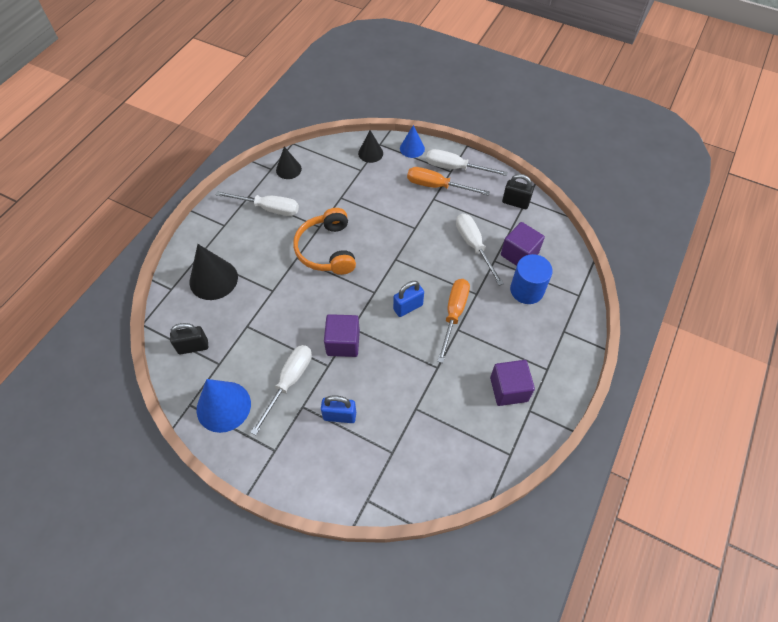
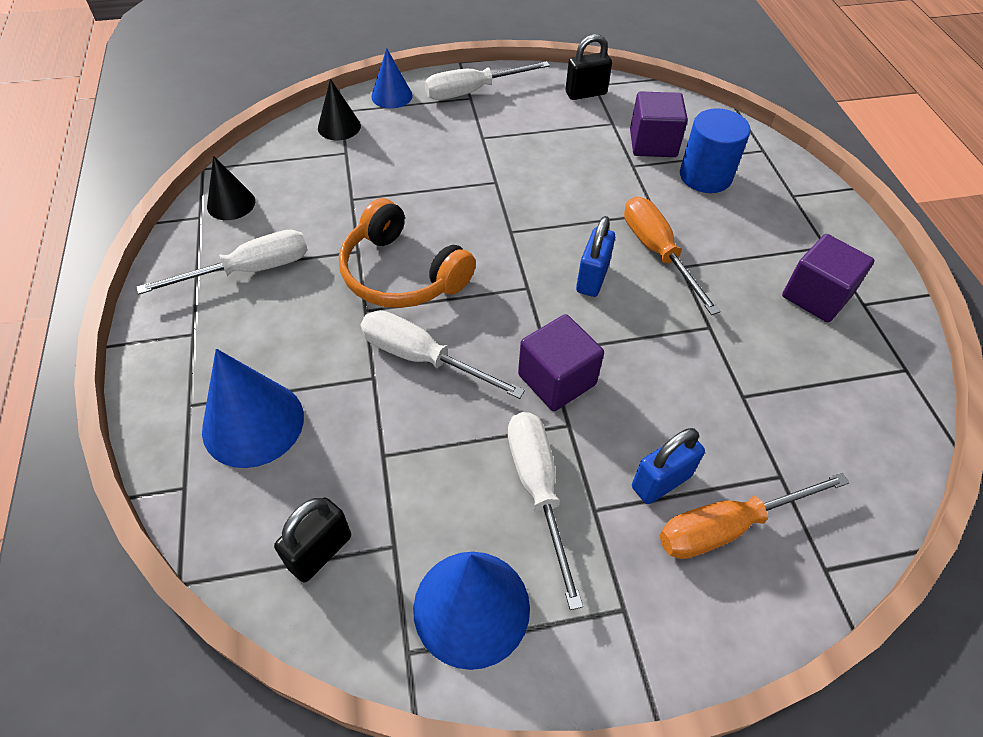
camera: 40 degrees left, 5 degrees down
(213, 279) = (253, 423): black cone -> blue cone
(437, 186) = (471, 121): orange screwdriver -> orange screwdriver (728, 526)
(474, 246) = (591, 163): white screwdriver -> white screwdriver (422, 358)

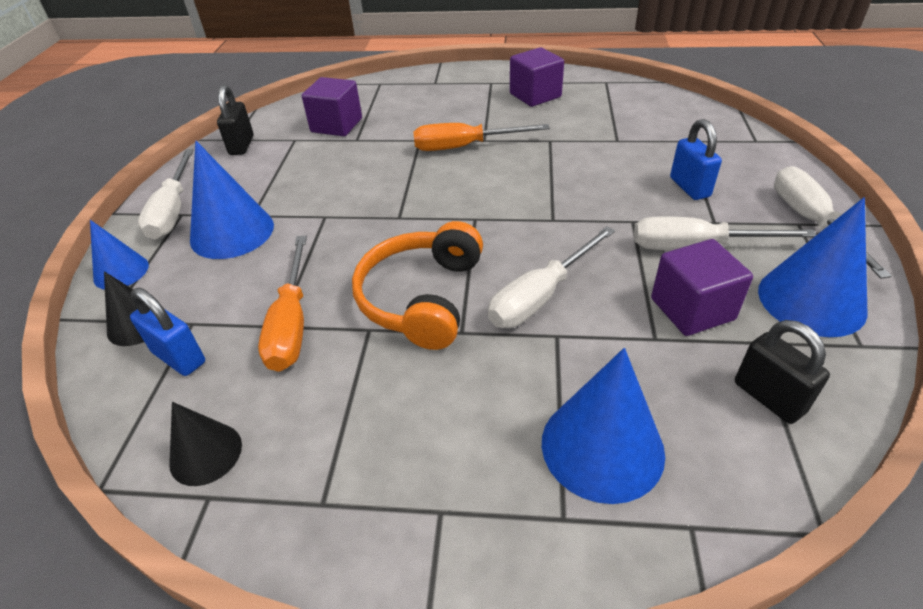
camera: 70 degrees left, 10 degrees down
(249, 270) = (350, 437): white screwdriver -> white screwdriver (810, 221)
(401, 274) = (421, 297): orange headphones -> orange headphones turned 135 degrees clockwise
(455, 134) = (232, 232): none -> blue cone
(557, 379) = (585, 219): purple cube -> purple cube (692, 309)
(592, 278) = (479, 182): blue padlock -> blue padlock (179, 357)
(705, 176) = (392, 111): blue cylinder -> none
(728, 526) = (726, 168): orange screwdriver -> orange screwdriver (291, 323)

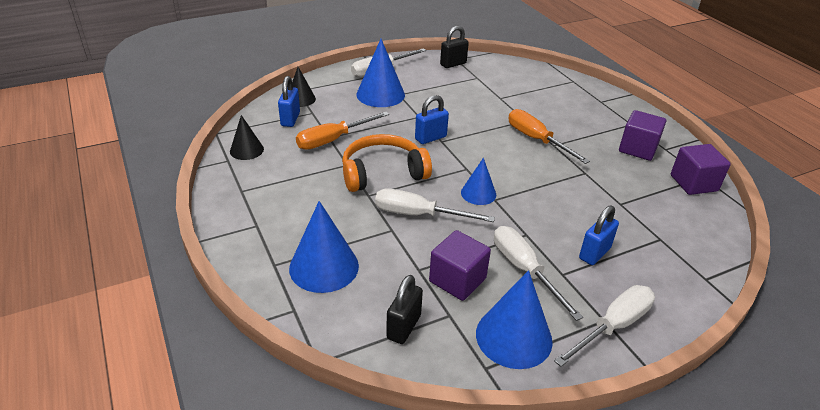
camera: 55 degrees right, 5 degrees down
(121, 272) = (328, 78): blue cone -> blue cone (478, 193)
(336, 125) = (507, 85): purple cube -> purple cube (693, 183)
(383, 224) = (430, 138): none -> blue padlock

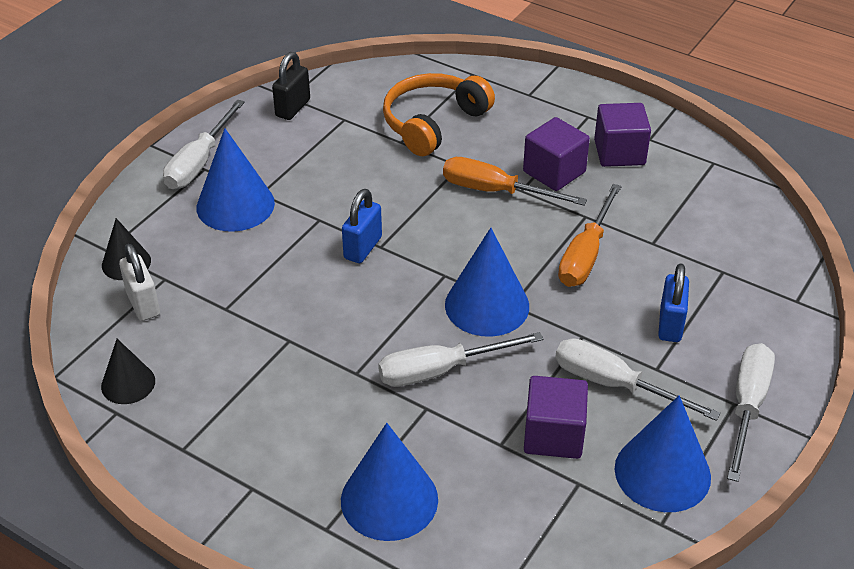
camera: 30 degrees left, 5 degrees up
(290, 119) = (143, 304): blue padlock -> white padlock
(333, 140) = (235, 310): orange screwdriver -> orange screwdriver (585, 255)
(382, 172) = (346, 331): orange headphones -> orange headphones (433, 123)
(404, 327) = (542, 524): black padlock -> none
(478, 193) = (487, 305): blue cone -> blue cone, size x1.68
(693, 183) = (709, 176): purple cube -> purple cube (554, 172)

